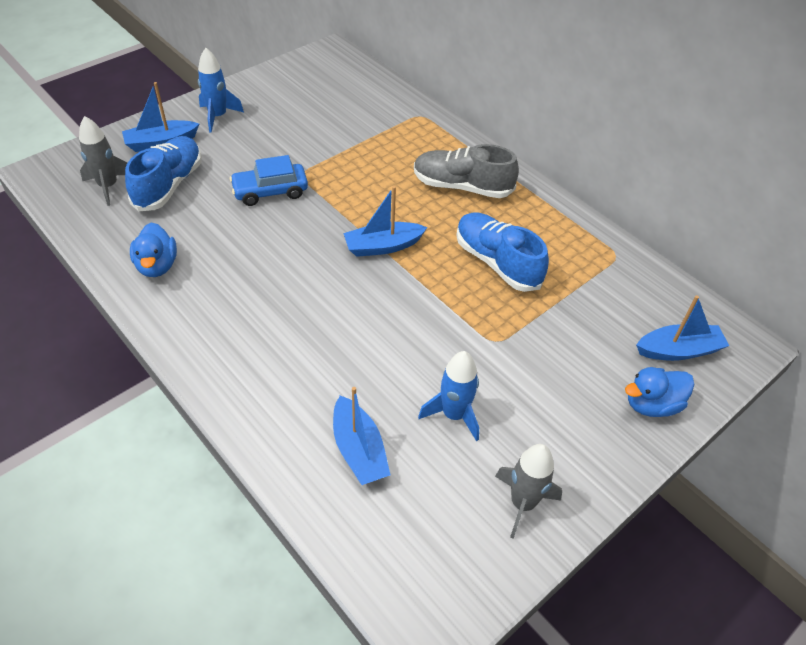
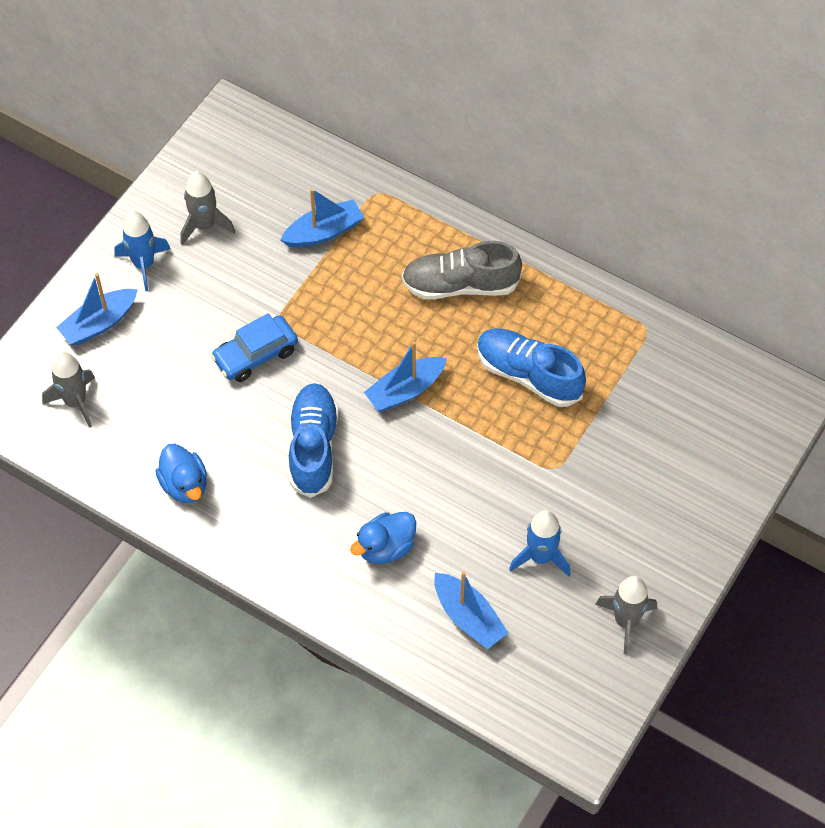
camera: 15 degrees left, 10 degrees up
(169, 185) = (141, 380): blue shoe -> blue shoe (313, 447)
(277, 105) = (204, 226): none -> grey rocket
(652, 404) = (716, 492): blue duck -> blue duck (386, 548)
(678, 350) = (729, 425): blue boat -> blue boat (323, 232)

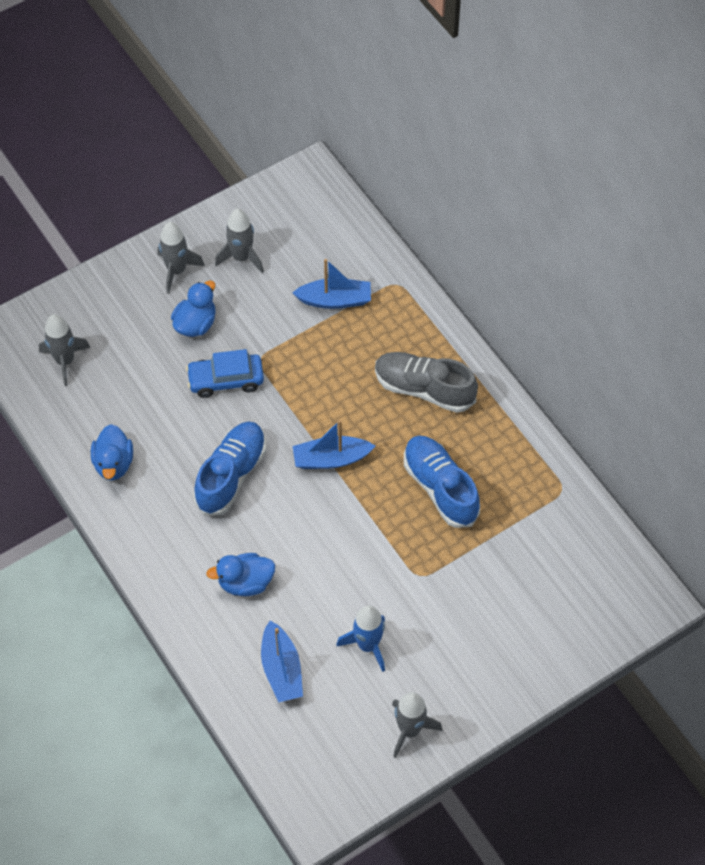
camera: 25 degrees right, 0 degrees up
(99, 323) = (117, 305): blue boat -> none
(144, 264) = (177, 270): blue rocket -> grey rocket
(193, 311) = (195, 324): none -> blue duck

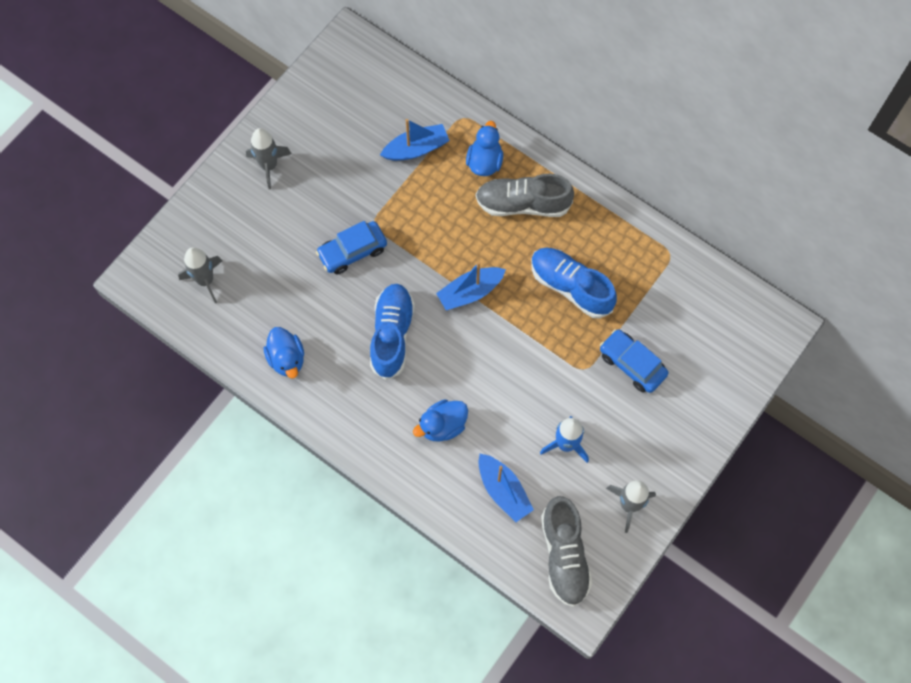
camera: 20 degrees left, 10 degrees up
(195, 324) = (305, 209): blue duck -> blue duck (484, 162)
(241, 257) = (320, 136): grey rocket -> none
(318, 757) = (564, 555): none -> grey shoe
(473, 587) = (632, 364): none -> blue car

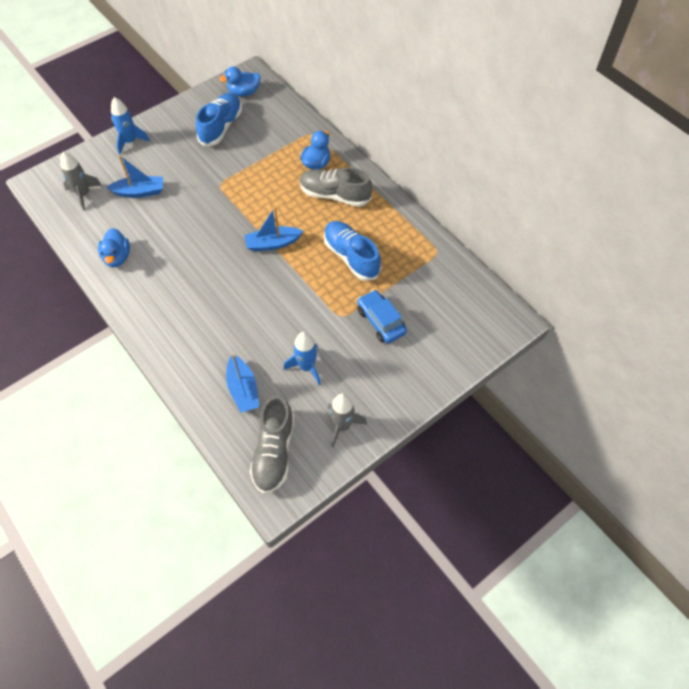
camera: 15 degrees right, 10 degrees down
(232, 186) = (130, 141): none -> blue rocket
(269, 166) = (162, 135): grey rocket -> none
(352, 251) = (197, 199): blue car -> none
(392, 335) = (202, 259): blue shoe -> blue shoe (221, 127)
(416, 149) = (270, 145): blue boat -> blue boat (140, 192)
(442, 426) = (214, 330): blue duck -> blue duck (244, 92)

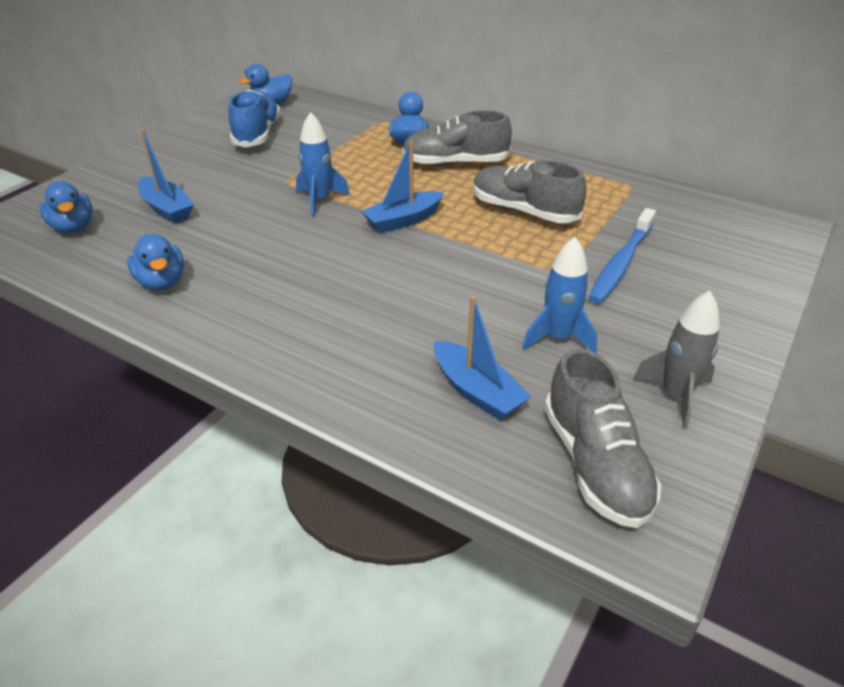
camera: 20 degrees left, 20 degrees down
(84, 194) = (73, 227): grey rocket -> blue duck
(130, 141) = (128, 166): blue rocket -> blue rocket (319, 200)
(140, 192) = (166, 209): blue boat -> blue boat turned 75 degrees clockwise
(351, 257) = (524, 211): blue shoe -> grey shoe
(381, 321) = (621, 263): blue car -> blue toothbrush

